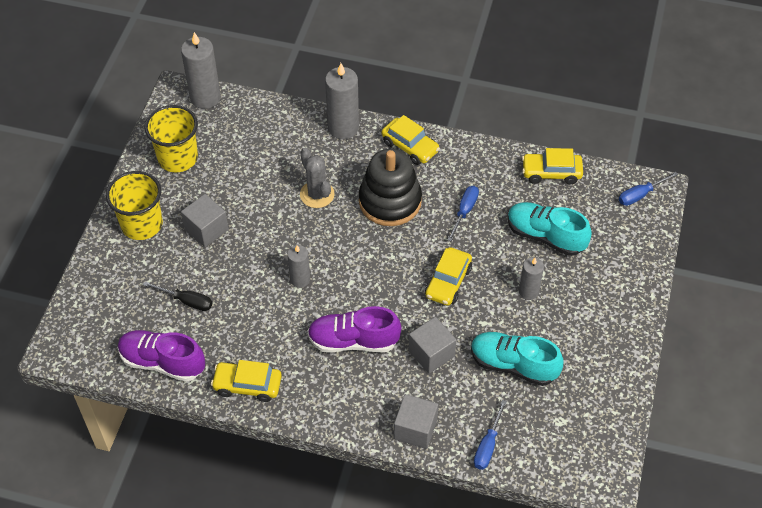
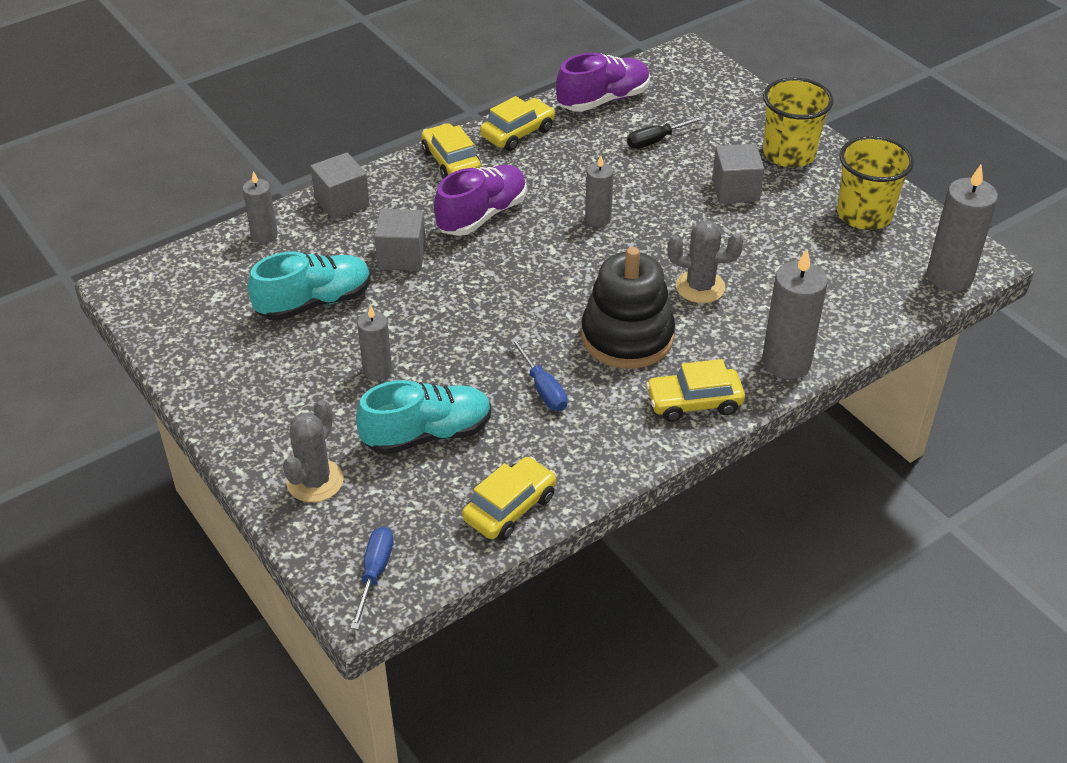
camera: 130 degrees right, 10 degrees down
(448, 282) = (467, 317): yellow car -> yellow car (451, 162)
(488, 445) = (264, 235): blue screwdriver -> grey candle
(622, 258) = (315, 481): none -> grey cactus

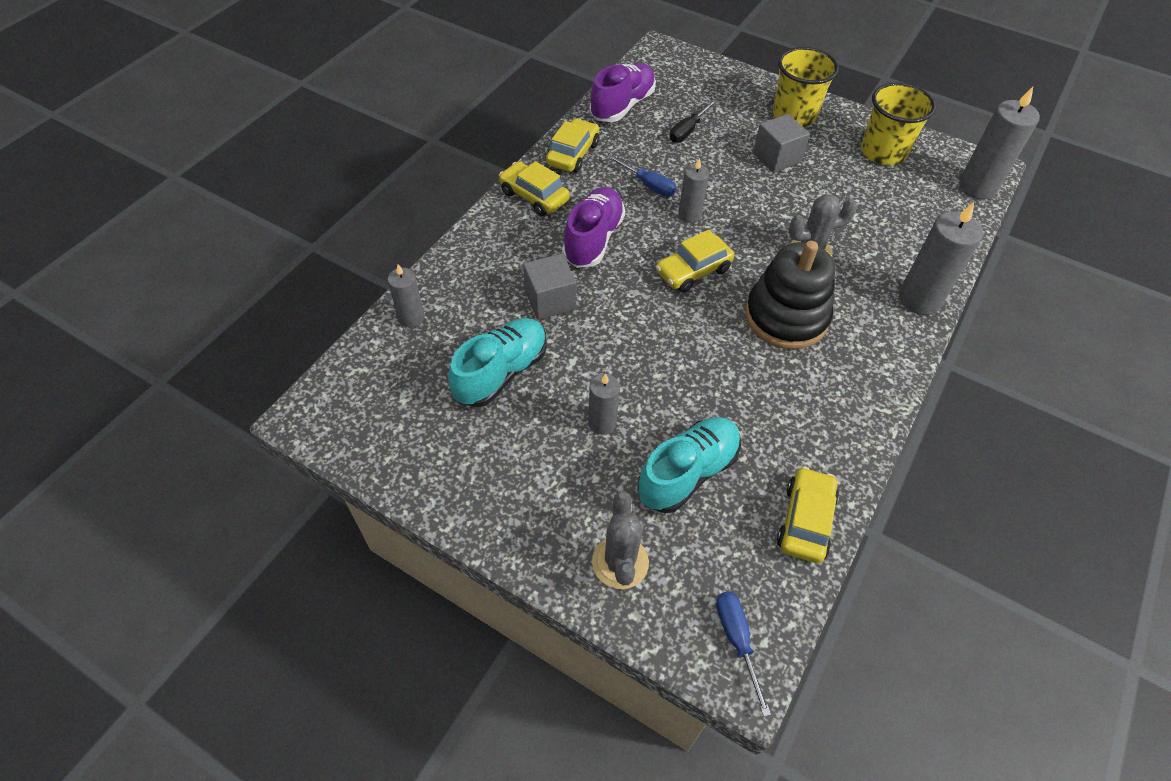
camera: 25 degrees left, 10 degrees up
(342, 202) = (463, 263): grey cube -> none
(543, 388) = (753, 390): blue screwdriver -> blue screwdriver (648, 185)
(694, 402) = (878, 361): yellow car -> yellow car (693, 271)

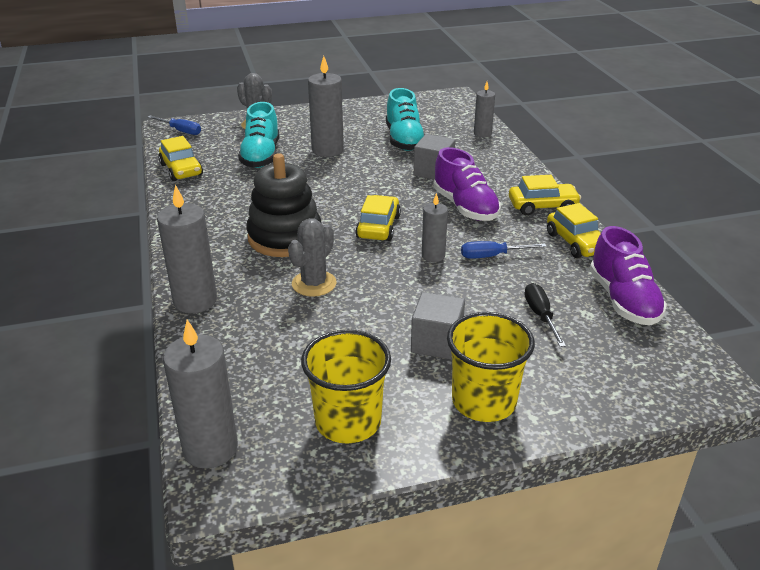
camera: 135 degrees right, 20 degrees down
(602, 423) = (327, 150): grey candle -> grey candle, size x1.69

